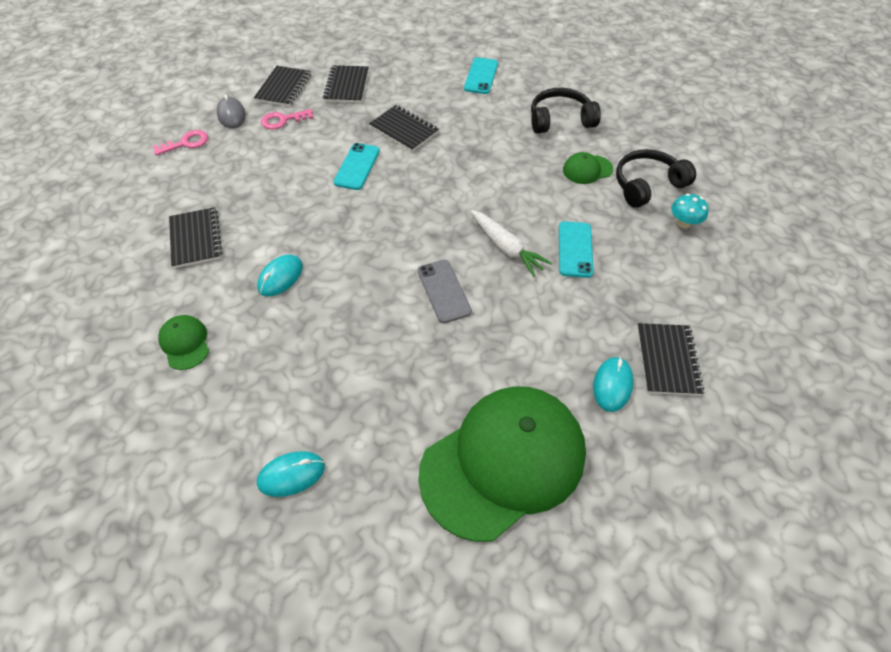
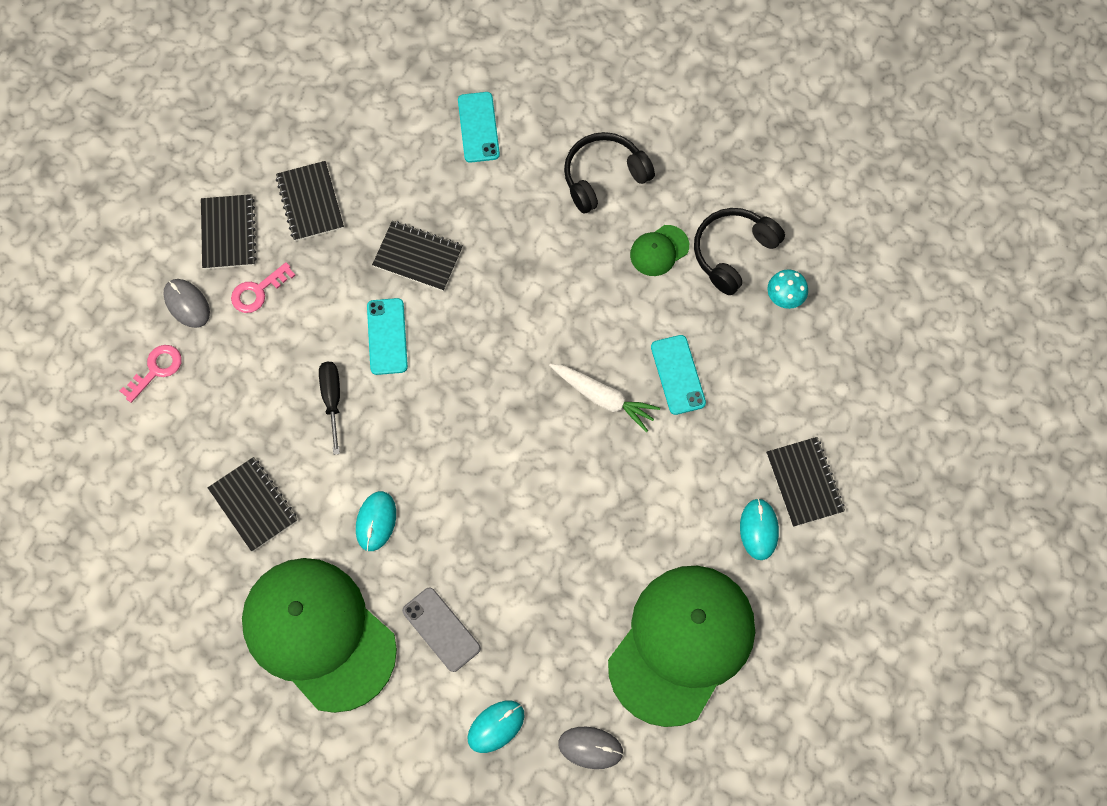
camera: 20 degrees left, 15 degrees up
(185, 343) = (318, 634): green cap -> green cap, size x2.48
(295, 192) = (332, 400): none -> black screwdriver
(372, 530) = (590, 748): none -> grey mouse
(443, 291) = (557, 478): grey phone -> grey phone (441, 629)

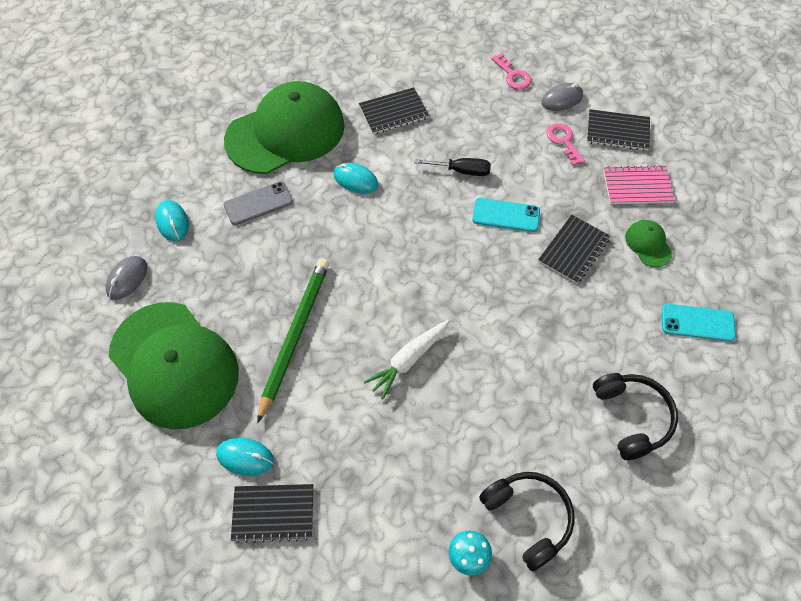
camera: 105 degrees right, 10 degrees down
(310, 202) = (637, 186): black notebook -> pink notebook
(609, 525) = (294, 336): none -> green pencil
(659, 250) = (543, 447): green cap -> green cap (648, 244)
(678, 375) = (413, 429): turquoise phone -> none

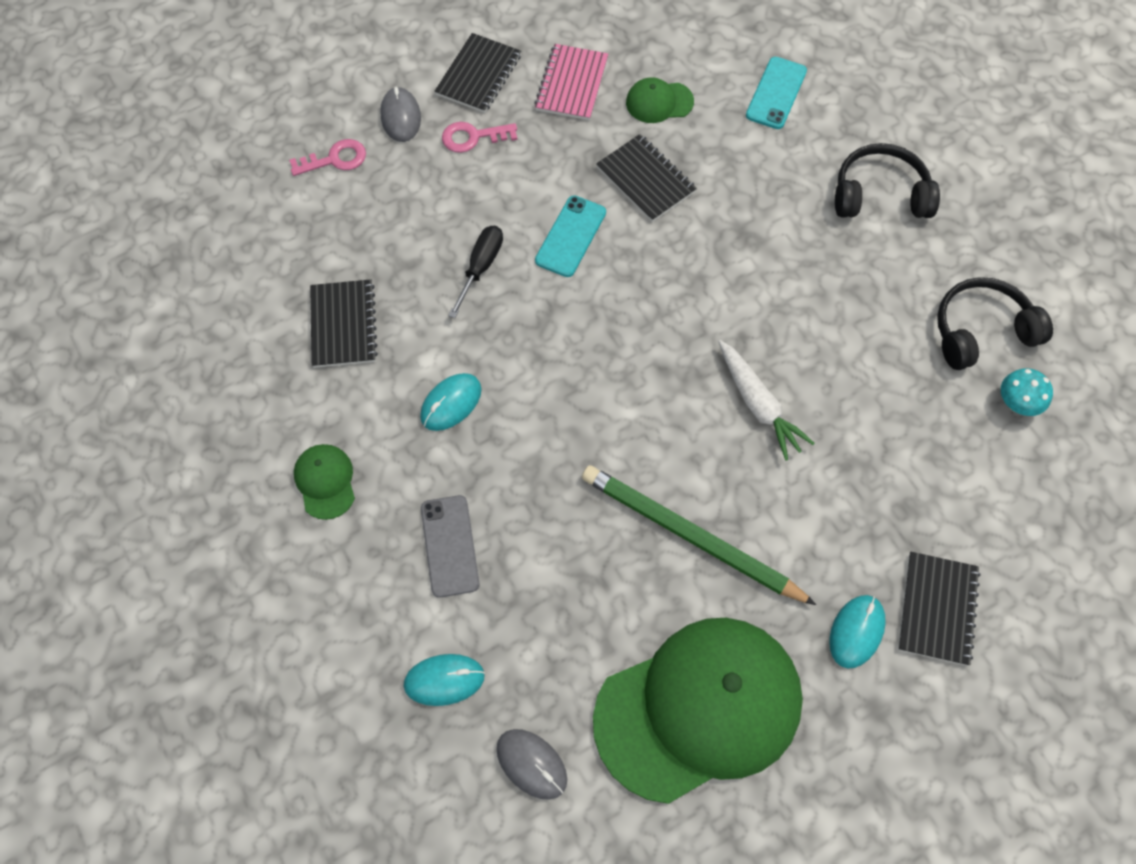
camera: 75 degrees left, 5 degrees up
(286, 132) = (325, 481): green cap -> green cap, size x0.40

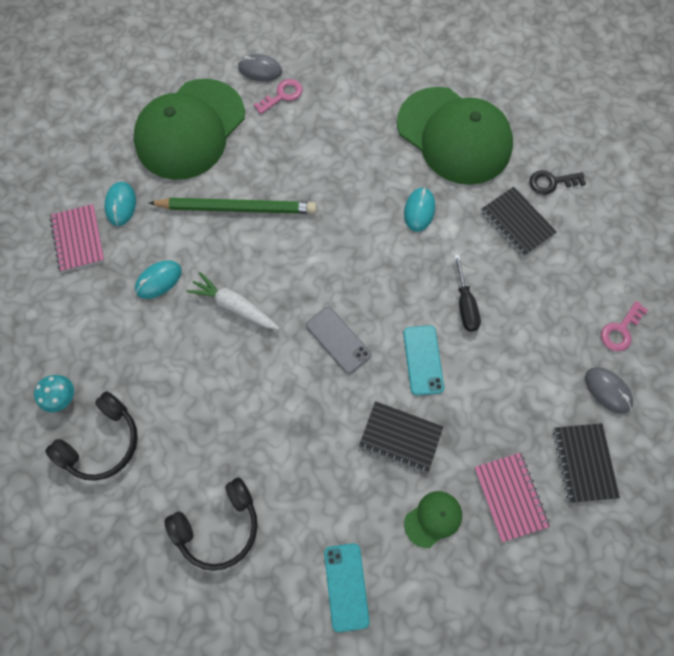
camera: 150 degrees right, 5 degrees up
(257, 350) = (551, 182): none -> black key
(325, 481) = (454, 136): green cap -> green cap, size x2.48
(444, 680) = (324, 82): turquoise mouse -> turquoise mouse (158, 280)
(449, 546) = (365, 139): grey phone -> grey phone (338, 340)
(473, 137) = (545, 403): pink key -> pink key (282, 95)
(937, 609) = (78, 239): black notebook -> pink notebook

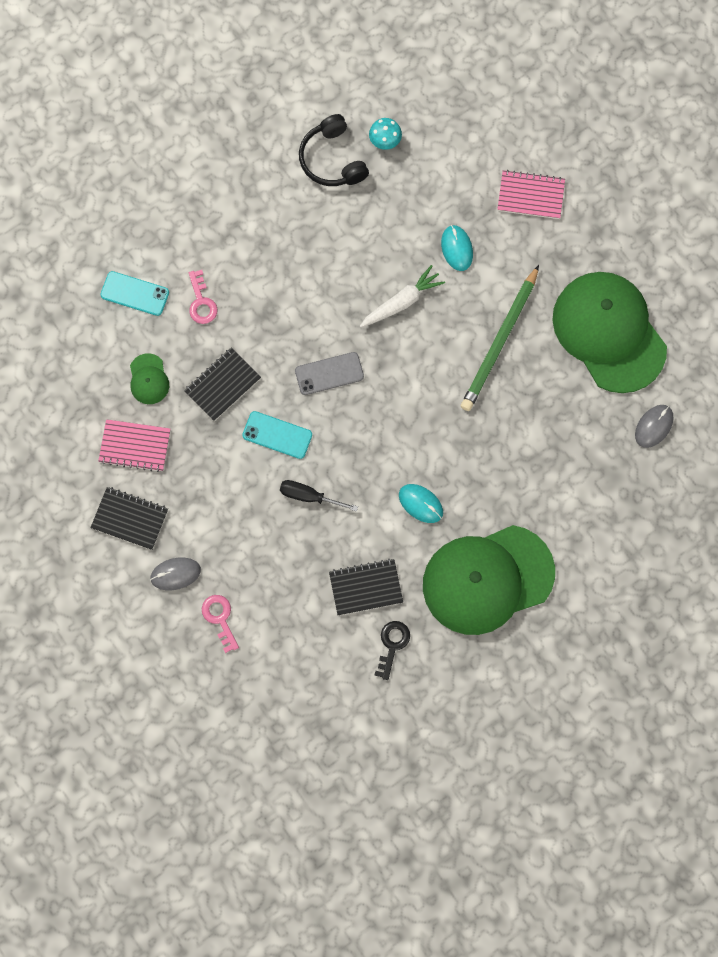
camera: 115 degrees right, 5 degrees up
(121, 205) = (550, 242): turquoise mouse -> none
(219, 526) = (224, 221): black headphones -> none
(282, 95) = (611, 435): pink key -> pink key (201, 302)

